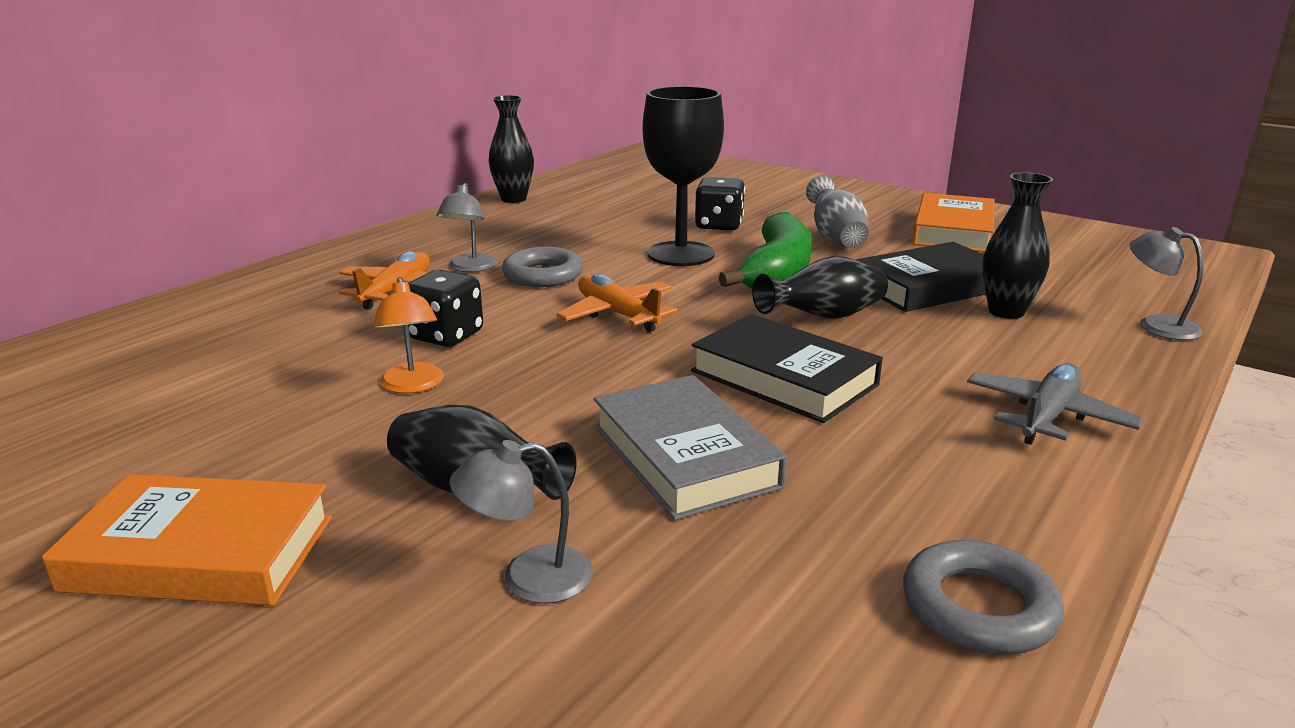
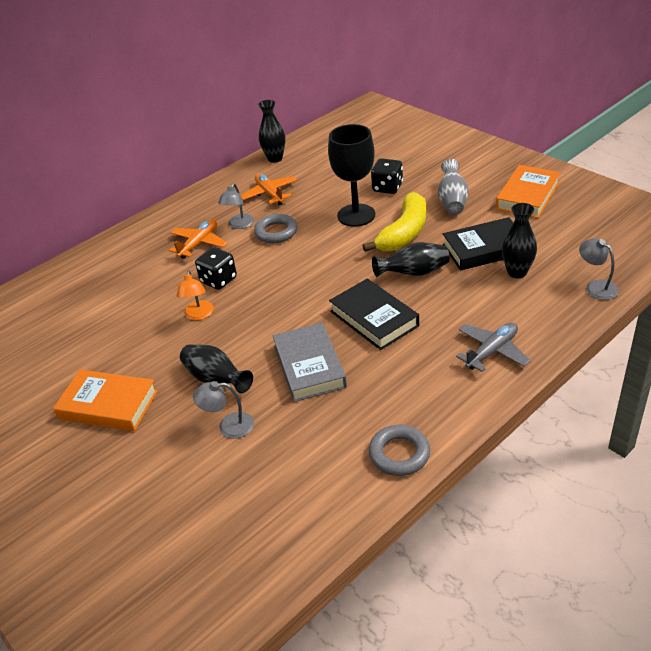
camera: 15 degrees right, 15 degrees up
(617, 314) = (307, 267): orange plane -> orange plane (270, 194)
(776, 271) = (404, 233): green banana -> yellow banana

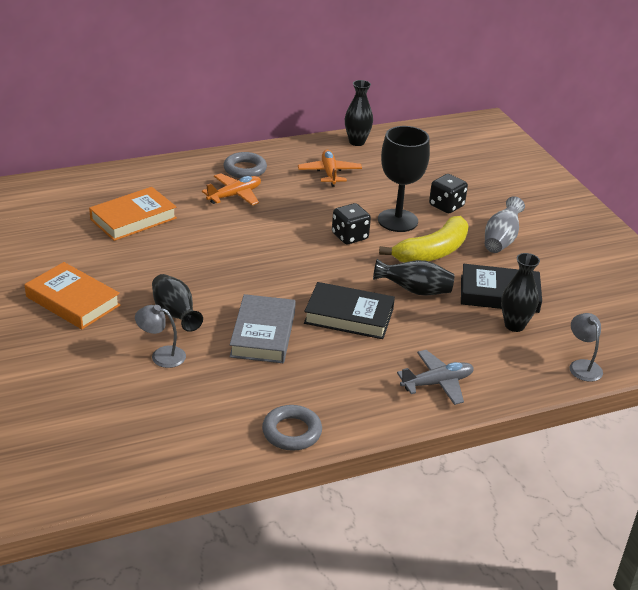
camera: 15 degrees right, 5 degrees down
(198, 315) = (194, 256): orange lamp -> none
(218, 280) = (231, 233): black dice -> black dice (349, 236)
(239, 225) = (282, 191): grey lamp -> none
(276, 232) = (312, 210): grey ring -> grey ring (245, 169)
(374, 318) = (349, 316): black book -> black book turned 60 degrees counterclockwise
(527, 196) = (580, 261): orange book -> orange book (133, 219)

